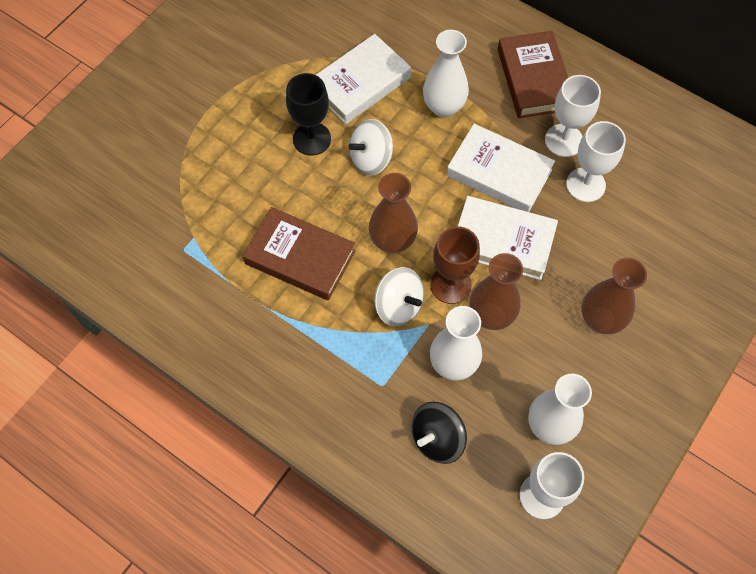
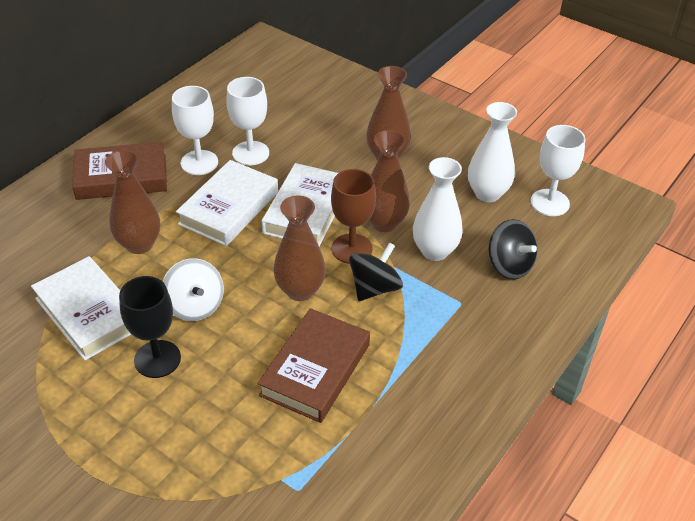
camera: 90 degrees left, 20 degrees down
(398, 305) = (374, 288): white spinning top -> black spinning top
(443, 107) = (139, 244): white vase -> brown vase

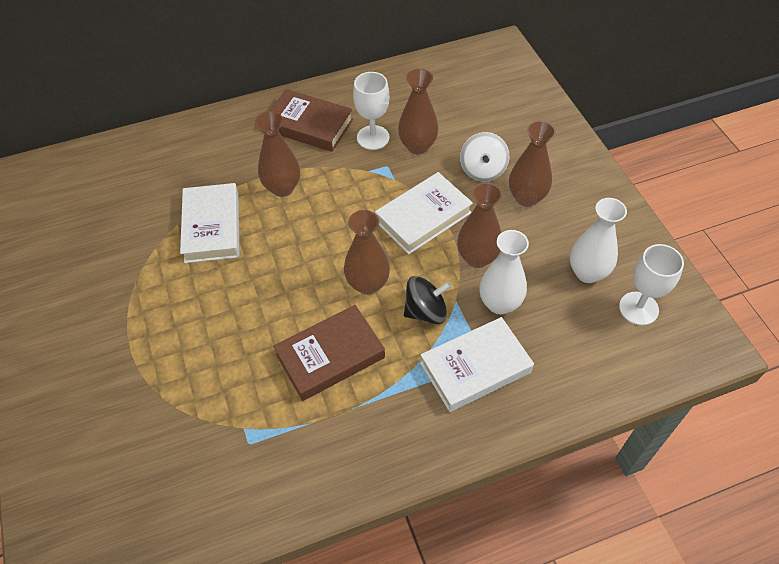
camera: 35 degrees right, 10 degrees up
(157, 359) = (230, 287): black goblet -> none
(195, 306) = (284, 258): white spinning top -> white spinning top (482, 170)
(229, 208) = (366, 187): white book -> white book (475, 367)
(250, 153) = (417, 146): white goblet -> brown vase
(352, 249) = (433, 268): brown goblet -> none
(509, 265) = (553, 349): black spinning top -> none

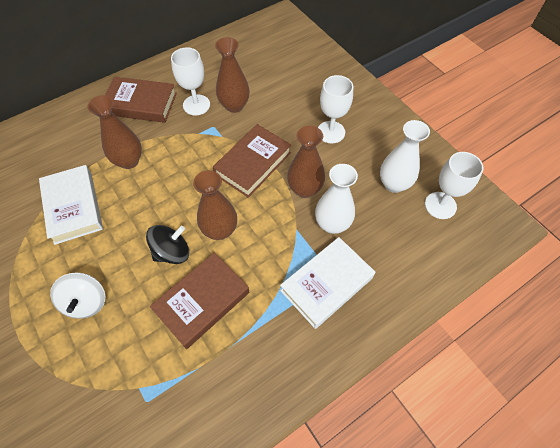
camera: 15 degrees left, 5 degrees up
(423, 217) = (253, 163): white book -> brown book
(426, 311) = (274, 244): black spinning top -> black spinning top (172, 252)
(482, 170) = (291, 116): white spinning top -> white spinning top (86, 302)
(526, 197) = (331, 132): brown vase -> white goblet

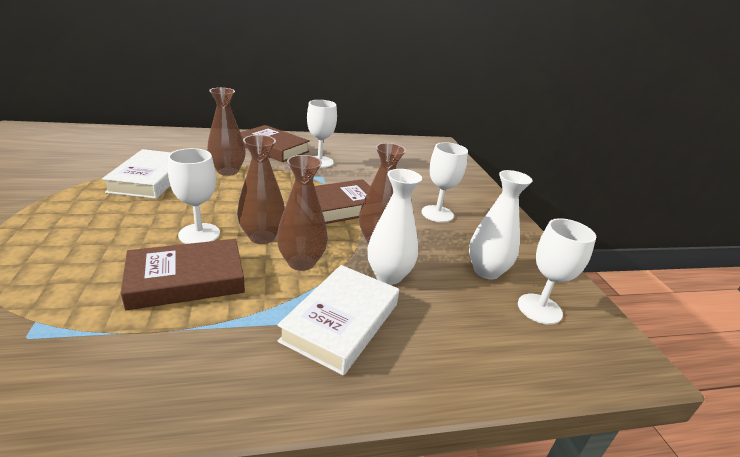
camera: 20 degrees right, 30 degrees down
(86, 302) = (79, 236): white spinning top -> none
(172, 252) = (199, 234): black spinning top -> white goblet
(234, 106) = (353, 172): brown vase -> brown vase (301, 262)
(326, 284) = (341, 322): white book -> white book turned 45 degrees counterclockwise

